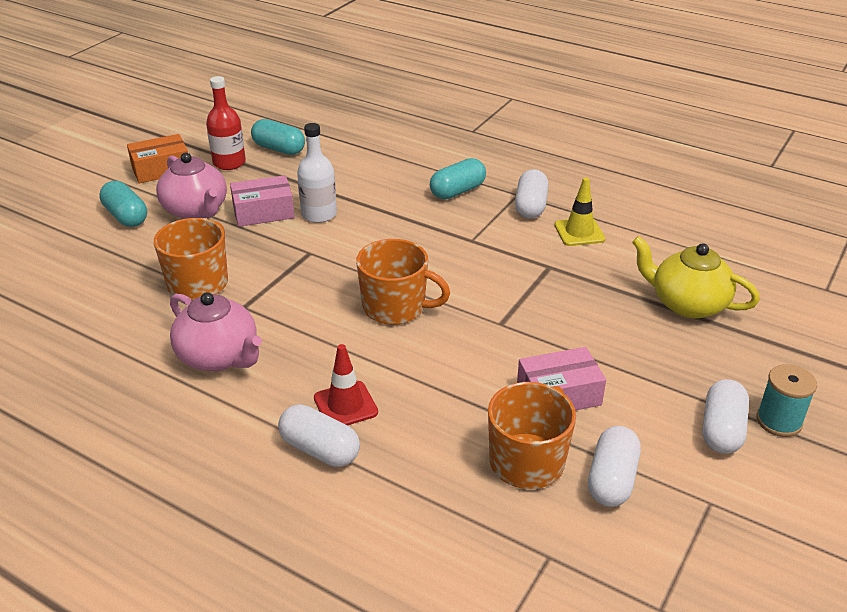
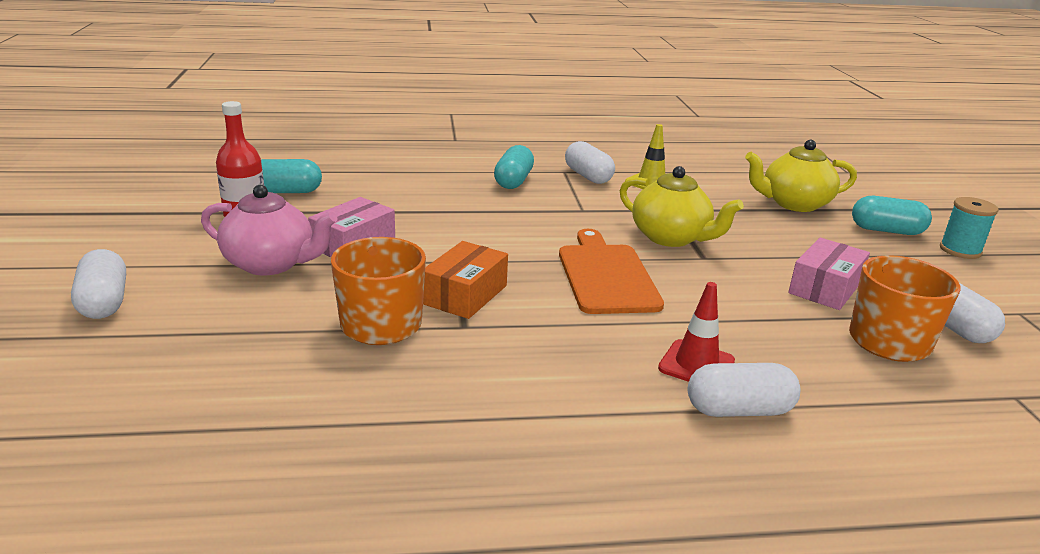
camera: 40 degrees left, 10 degrees down
(126, 216) = (185, 294): turquoise capsule -> turquoise capsule (886, 230)
(161, 169) = (165, 241): orange box -> orange box (465, 294)
(219, 357) = (513, 378): pink teapot -> none
(319, 214) = (415, 230): white bottle -> none
(395, 307) = (606, 275): orange mug -> orange cutting board
(503, 294) = (671, 238): none -> yellow teapot
(721, 430) = (945, 268): white capsule -> white capsule (104, 302)

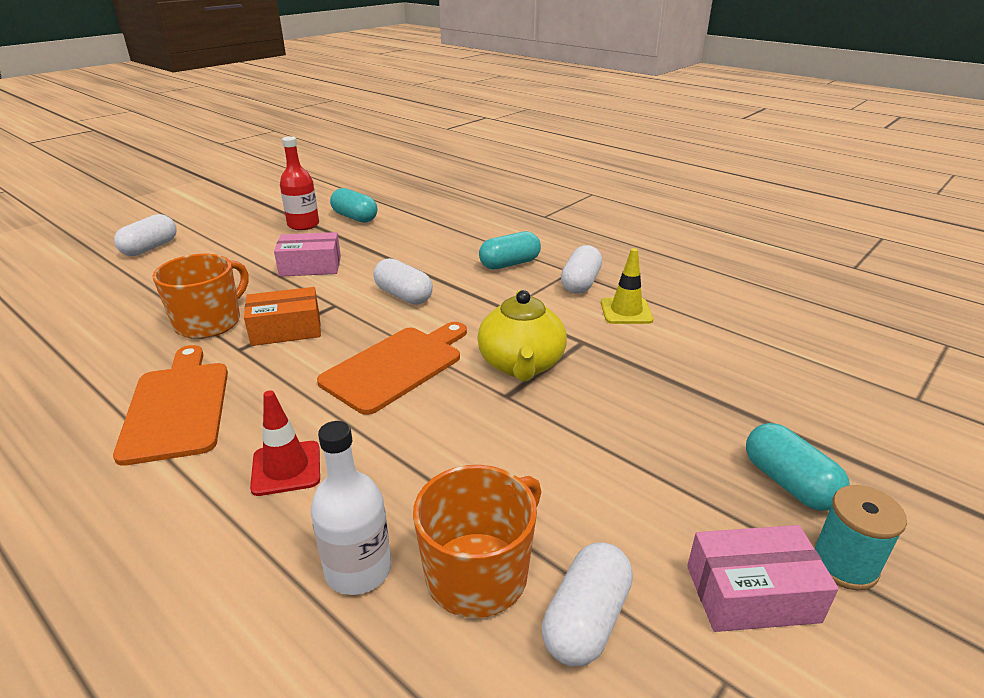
camera: 50 degrees right, 5 degrees up
(271, 264) = (249, 260): pink teapot -> none
(528, 385) = (177, 407): none -> orange cutting board
(739, 410) = (226, 520): white capsule -> white capsule (403, 296)
(793, 204) = (736, 397): yellow teapot -> none
(825, 288) = (548, 488): pink box -> pink box (752, 593)
(848, 377) = (358, 569): none -> white bottle

